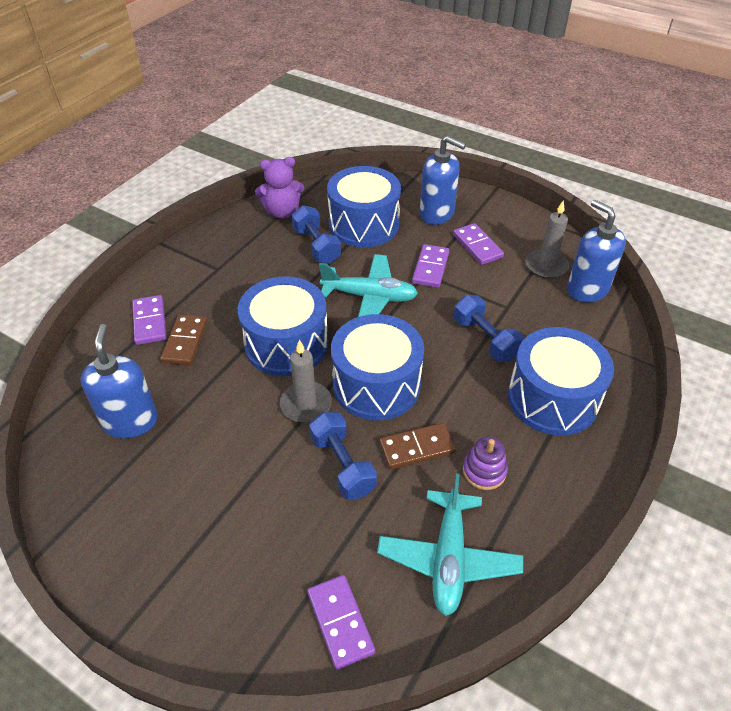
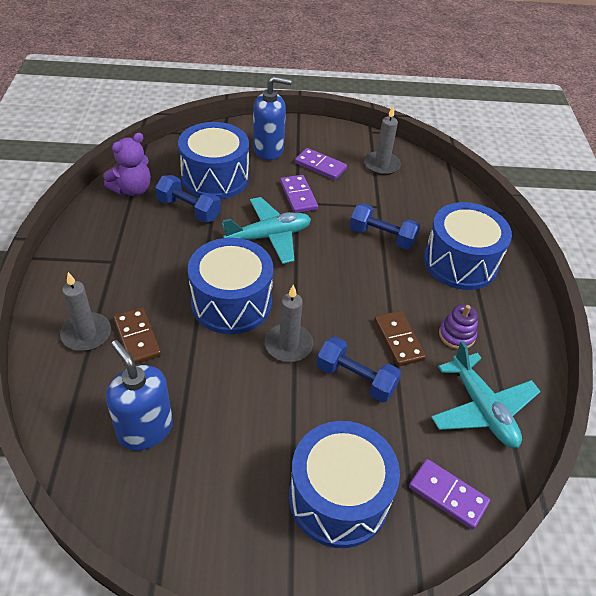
camera: 35 degrees left, 0 degrees up
(150, 322) = (86, 334): purple domino -> grey candle
(376, 384) = (331, 305): blue drum -> blue drum (338, 497)
(417, 448) = (398, 340): brown domino -> brown domino turned 60 degrees counterclockwise
(587, 289) = (422, 173): blue soap dispenser -> none

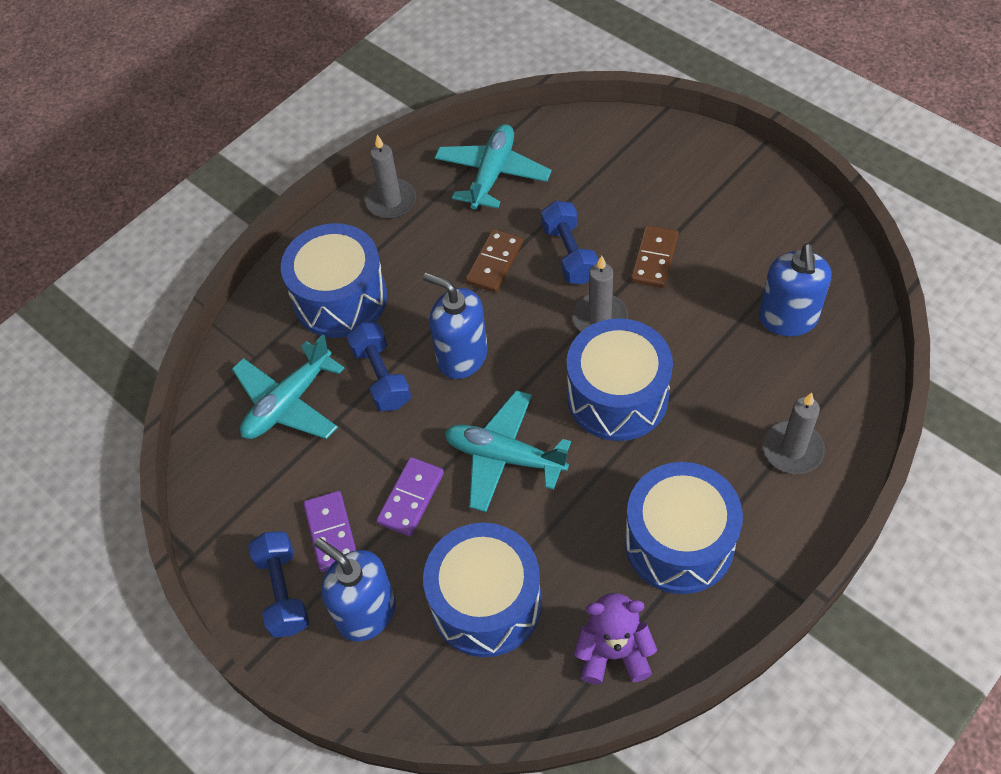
camera: 130 degrees left, 10 degrees up
(137, 338) = (742, 413): brown domino -> brown domino (654, 258)
(189, 209) = (565, 564): blue dumbbell -> blue dumbbell (283, 592)
(338, 497) = (669, 185): blue drum -> blue drum (679, 542)
(350, 271) = (462, 357): none -> blue soap dispenser
(381, 165) = (254, 482): grey candle -> grey candle (391, 201)
(412, 200) = (288, 403): none -> turquoise plane
(447, 495) = (587, 142): purple domino -> none
(456, 335) = (438, 236): purple stacking toy -> none

